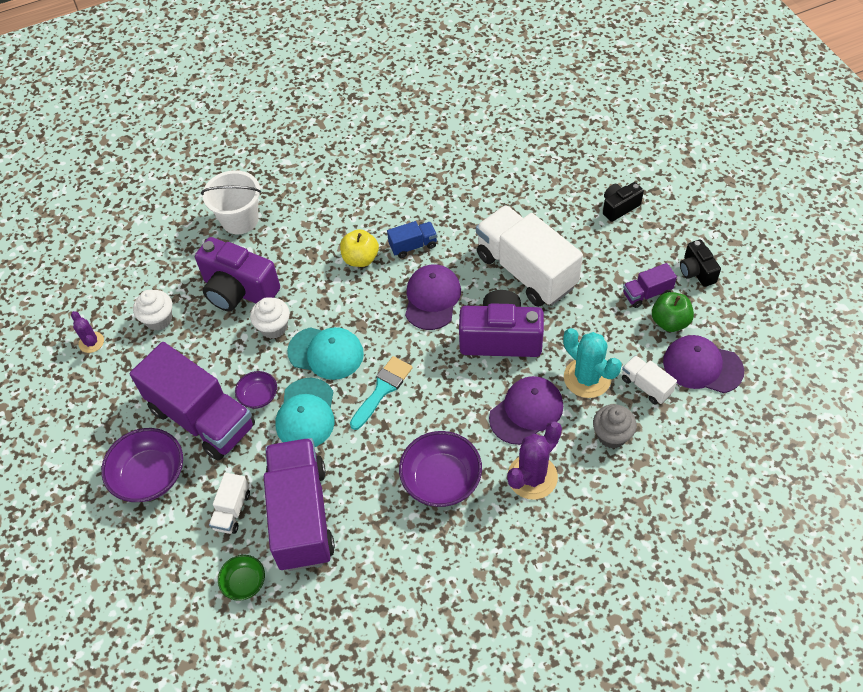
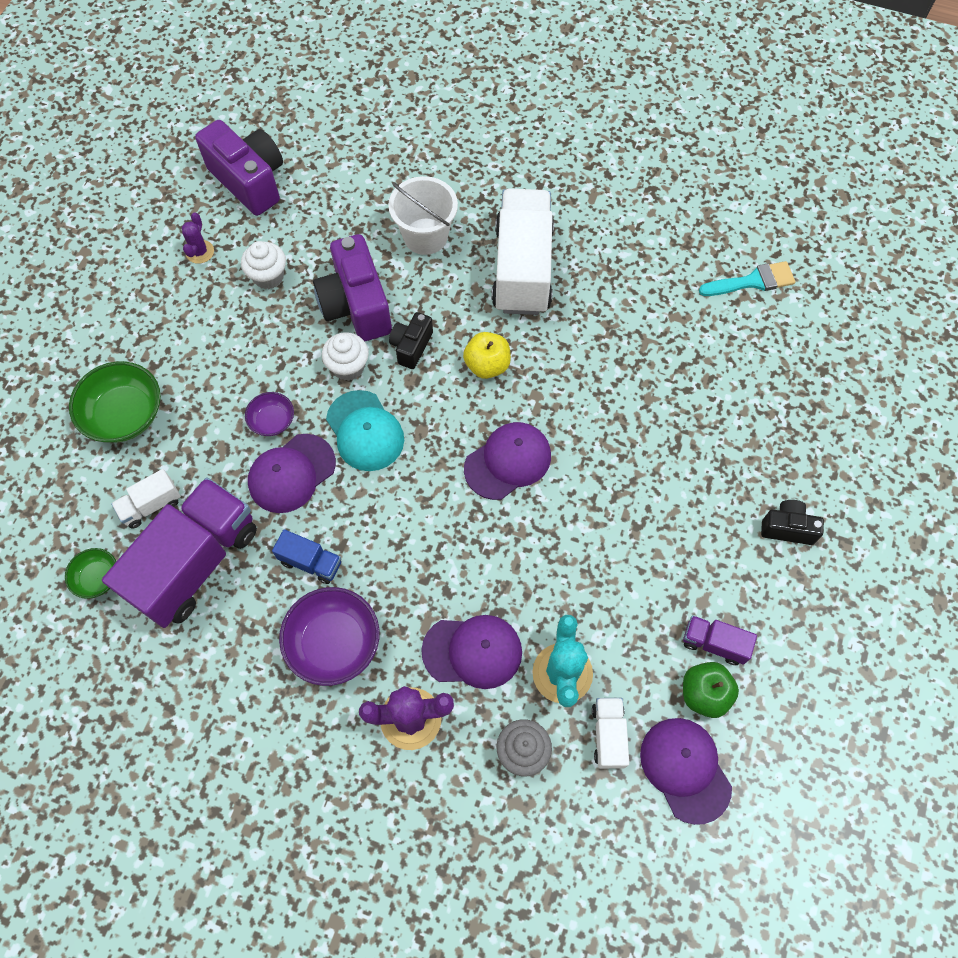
camera: 40 degrees right, 10 degrees up
(150, 476) = (125, 414): purple bowl -> green bowl
(202, 418) = (211, 399): purple truck -> none
(306, 414) = (291, 473): turquoise cap -> purple cap
(382, 389) = (375, 510): turquoise brush -> turquoise brush (752, 281)
(413, 246) = (546, 393): blue truck -> blue truck (311, 562)
(501, 338) = (526, 558): purple camera -> purple camera (250, 181)
(526, 271) = (622, 512): white truck -> white truck (522, 269)
(696, 271) = (791, 667): black camera -> black camera (411, 346)

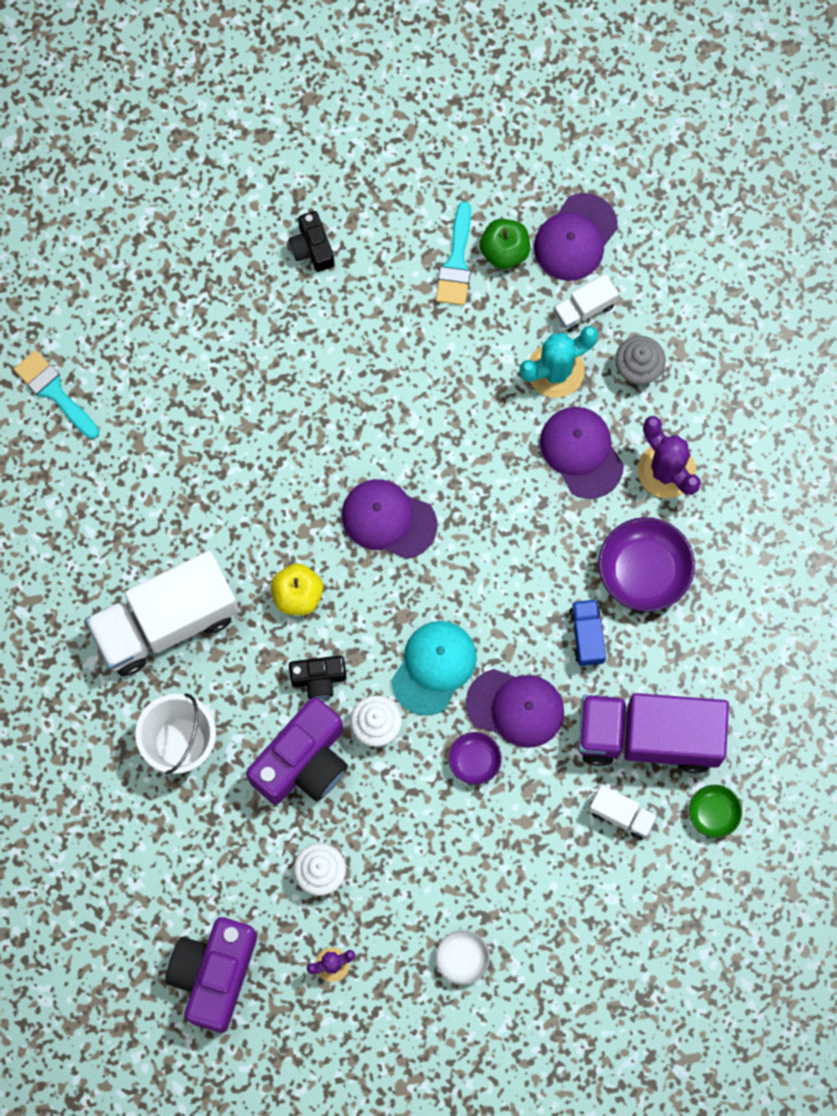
camera: 120 degrees left, 10 degrees up
(125, 414) = (551, 906): green bowl -> none
(137, 335) = (462, 958): none -> white bowl
(714, 643) = (456, 262): purple truck -> turquoise brush

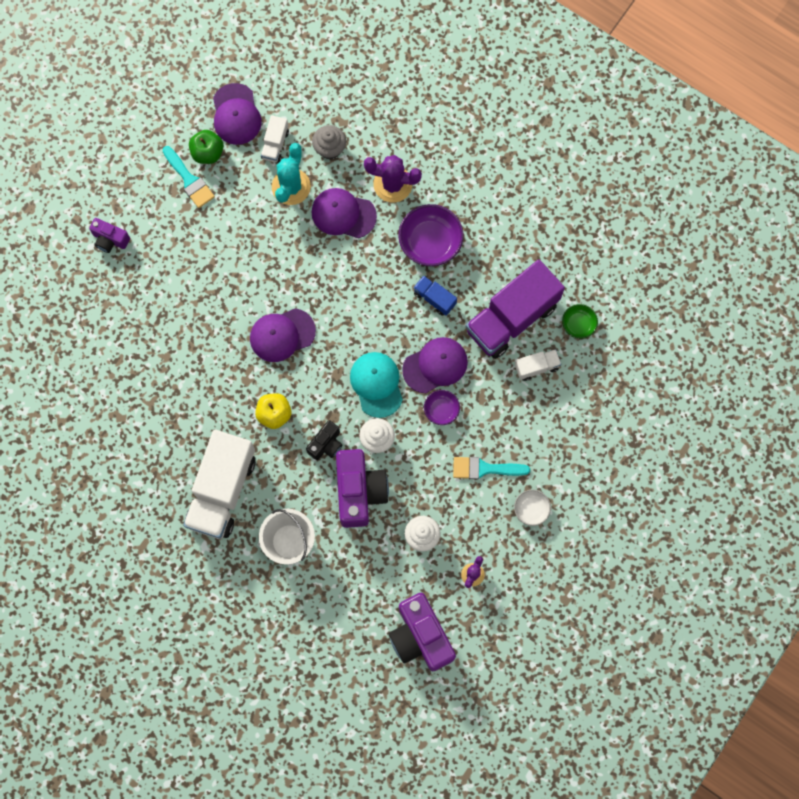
camera: 45 degrees left, 0 degrees up
(54, 392) = (49, 432): turquoise brush -> turquoise brush (485, 468)
(312, 248) = (110, 240): black camera -> purple camera

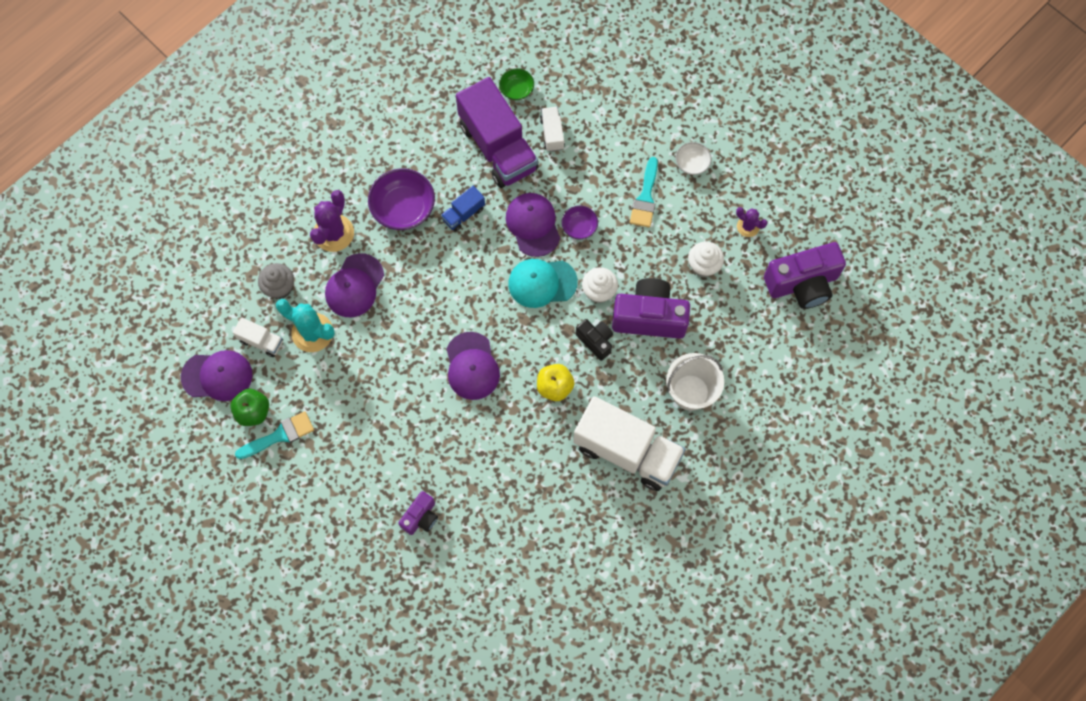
camera: 80 degrees left, 5 degrees down
(110, 240) = (328, 530): purple camera -> purple camera (421, 517)

